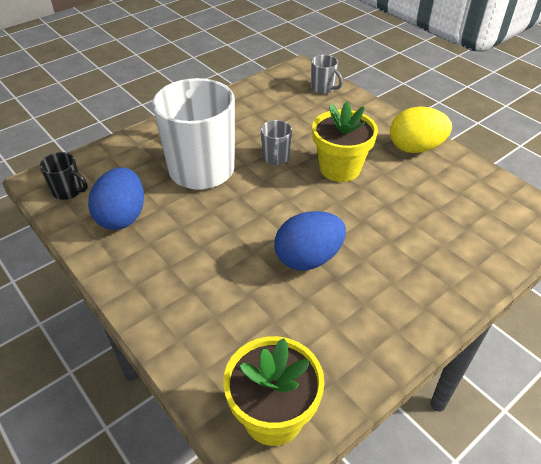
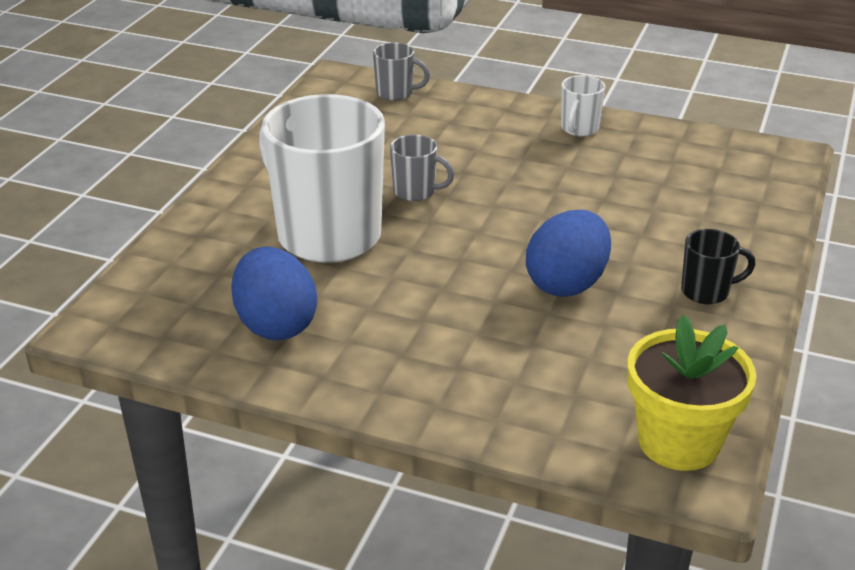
camera: 30 degrees left, 10 degrees down
(68, 191) = (157, 324): black mug -> black mug (706, 292)
(276, 158) = (416, 192): grey mug -> grey mug turned 45 degrees counterclockwise
(340, 168) = (510, 178): yellow flower pot -> none
(415, 148) = (579, 129): yellow egg -> white mug

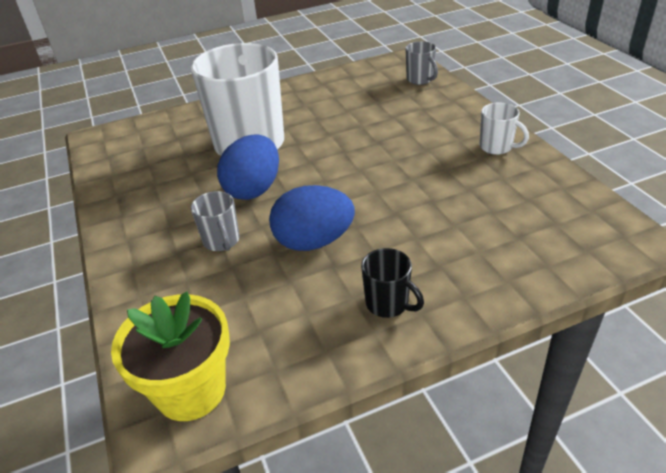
camera: 50 degrees right, 5 degrees up
(276, 325) = (150, 177): blue egg -> blue egg (254, 189)
(416, 192) = (332, 141): grey mug -> grey mug (222, 241)
(579, 129) = (497, 147): white mug -> white mug turned 120 degrees counterclockwise

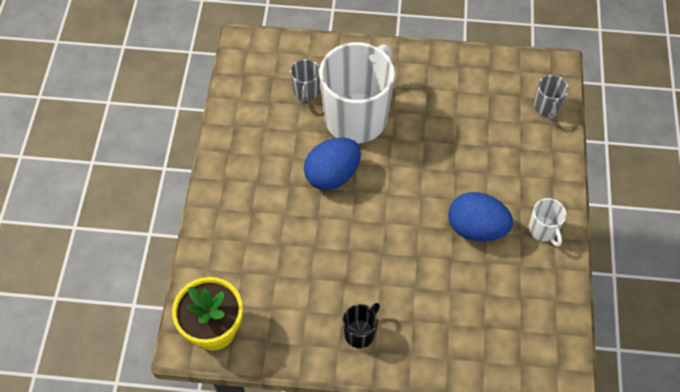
camera: 25 degrees right, 20 degrees up
(222, 241) = (285, 217): grey mug -> grey mug (306, 92)
(314, 241) = (345, 252): blue egg -> blue egg (476, 228)
(388, 304) = (360, 333): black mug -> black mug turned 120 degrees counterclockwise

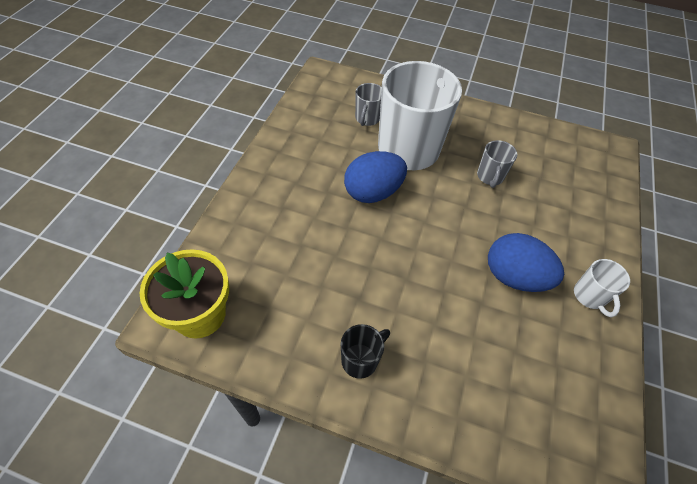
camera: 10 degrees right, 5 degrees down
(546, 107) = (601, 180): grey mug -> grey mug (490, 177)

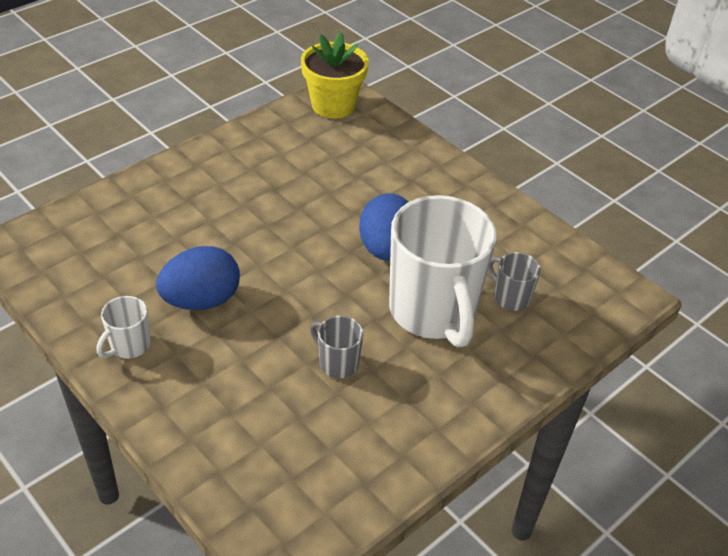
camera: 120 degrees right, 10 degrees down
(360, 360) = (222, 166): black mug -> none
(589, 296) = (129, 346): white mug -> white mug turned 75 degrees counterclockwise

